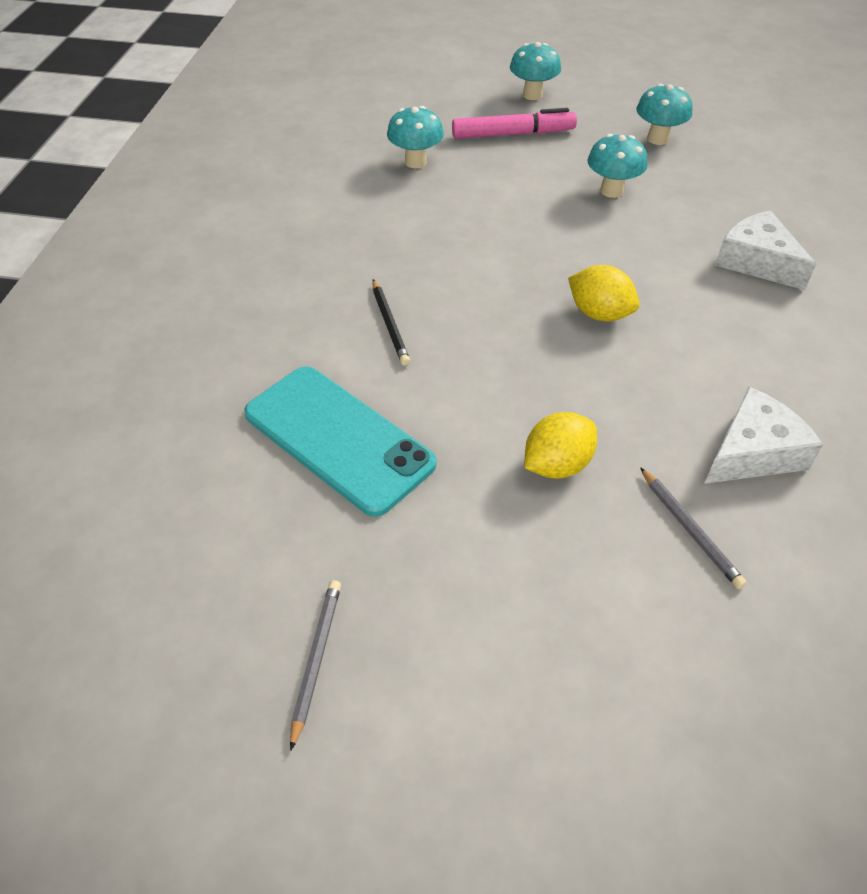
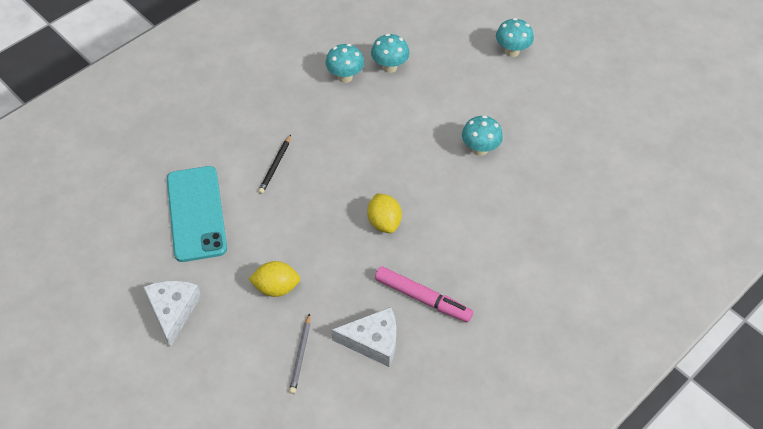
camera: 35 degrees right, 5 degrees up
(316, 659) = (102, 305): grey pencil -> none
(513, 134) = (466, 76): pink marker -> pink marker (422, 298)
(657, 139) = (552, 127): turquoise mushroom -> turquoise mushroom (345, 77)
(756, 261) = (508, 243): white cheese -> white cheese (173, 311)

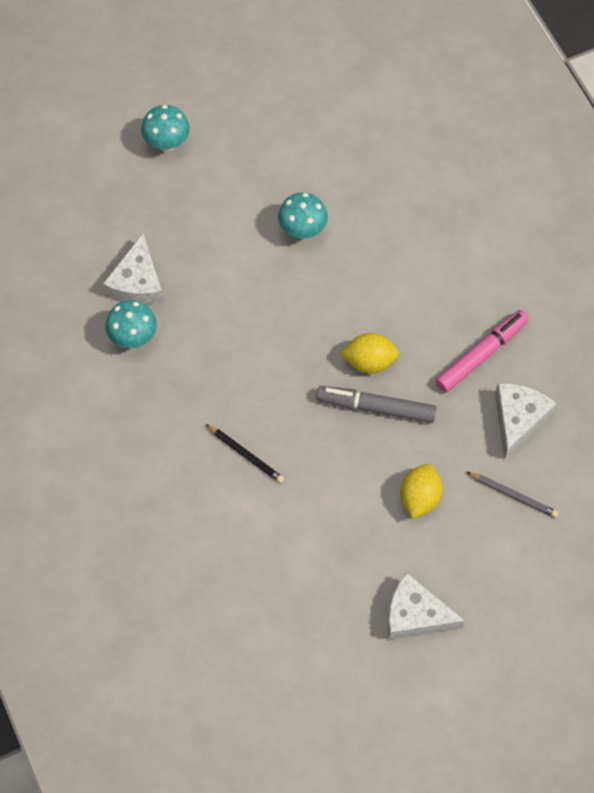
camera: 70 degrees left, 10 degrees up
(196, 213) = (285, 561): turquoise phone -> none
(345, 237) = (376, 407): none -> grey marker
(389, 67) = (137, 283): turquoise mushroom -> white cheese

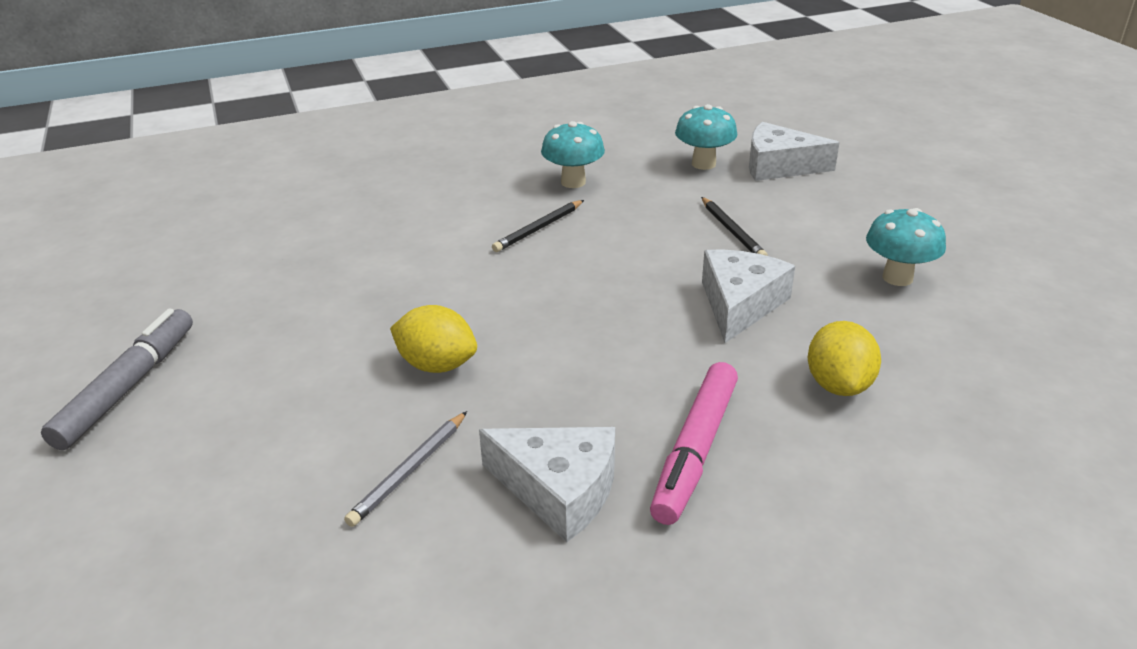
camera: 95 degrees right, 30 degrees down
(167, 143) = (995, 184): turquoise mushroom -> turquoise mushroom (573, 182)
(245, 323) = (732, 231): none -> black pencil
(369, 362) = (677, 328): yellow lemon -> yellow lemon (838, 385)
(376, 407) = (597, 331): grey marker -> grey marker (128, 387)
(415, 615) = (252, 351): white cheese -> white cheese (739, 304)
(481, 355) = (695, 450): pink marker -> pink marker turned 60 degrees clockwise

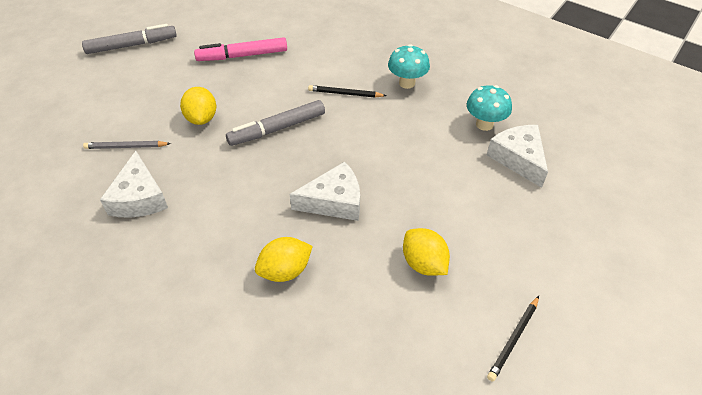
camera: 55 degrees right, 15 degrees up
(546, 303) = (277, 129): none -> grey marker
(695, 450) = (193, 233): pink marker -> pink marker (242, 56)
(732, 231) = (412, 168): black pencil -> black pencil (513, 339)
(897, 278) = (423, 263): turquoise mushroom -> yellow lemon

